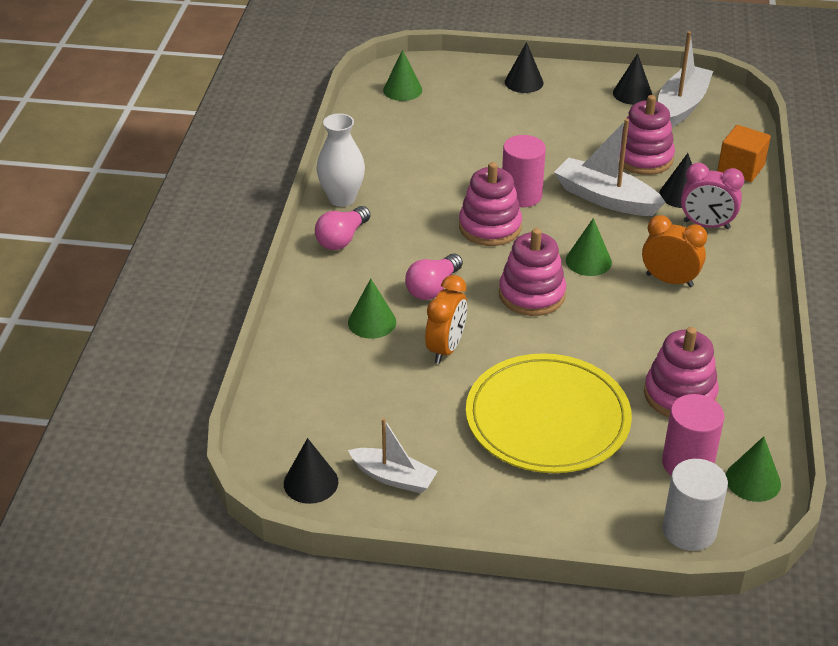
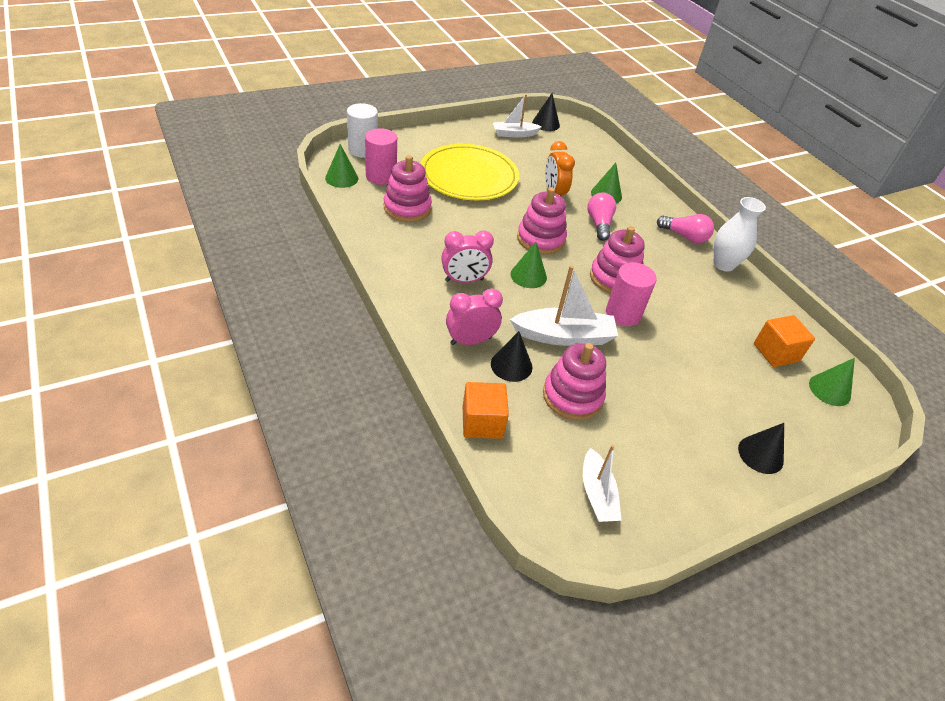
camera: 140 degrees right, 5 degrees up
(342, 239) = (684, 236): pink light bulb -> pink light bulb turned 120 degrees clockwise
(409, 123) = (776, 352): none -> orange cube
(632, 93) = (657, 490): black cone -> none
(669, 280) = (464, 280): orange clock -> pink clock
(681, 106) = (597, 494): white boat -> white boat, size x0.65

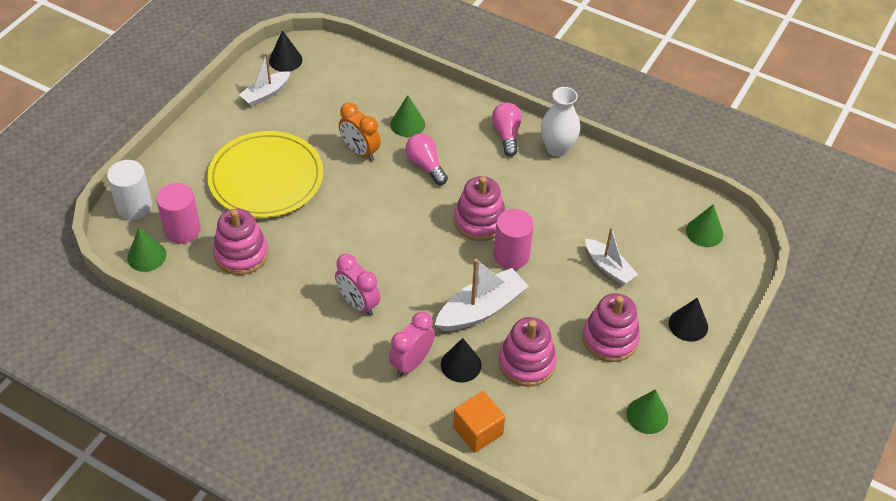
camera: 30 degrees left, 5 degrees up
(464, 280) = (358, 304): pink clock -> pink clock turned 90 degrees clockwise
(528, 276) = (408, 264): green cone -> green cone (647, 415)
(540, 239) = (388, 216): pink stacking toy -> pink stacking toy (610, 338)
(597, 494) = (599, 434): white boat -> white boat (608, 267)
(684, 236) = (507, 135): pink light bulb -> pink light bulb turned 90 degrees counterclockwise
(776, 352) = (648, 220): orange cube -> none

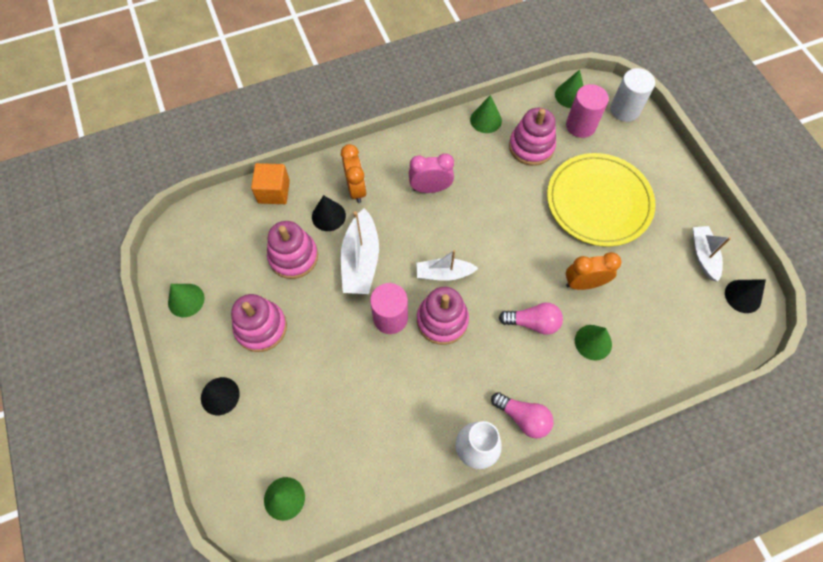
camera: 130 degrees right, 15 degrees up
(235, 307) = (486, 120): none -> green cone
(411, 362) = (356, 189): pink clock -> orange clock
(608, 267) = (319, 382): white boat -> white boat (444, 273)

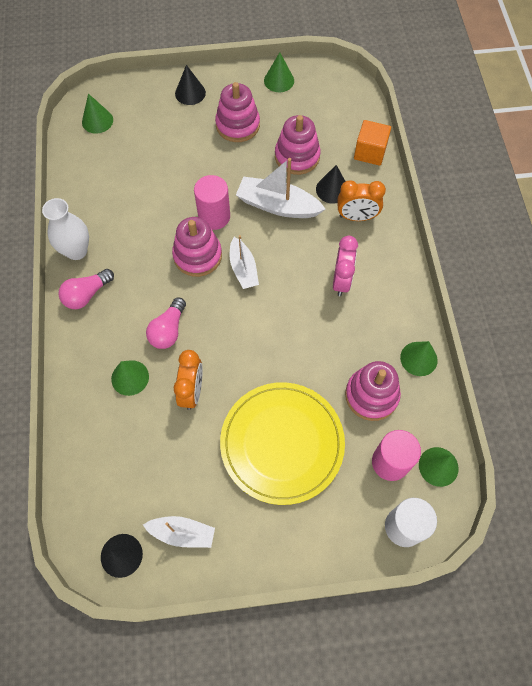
camera: 105 degrees right, 0 degrees up
(444, 273) = (243, 269): white boat -> white boat turned 150 degrees clockwise

